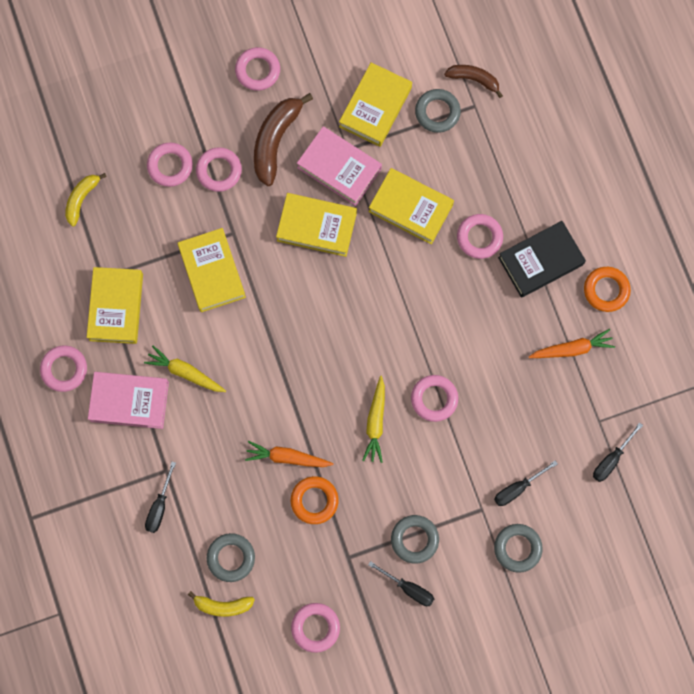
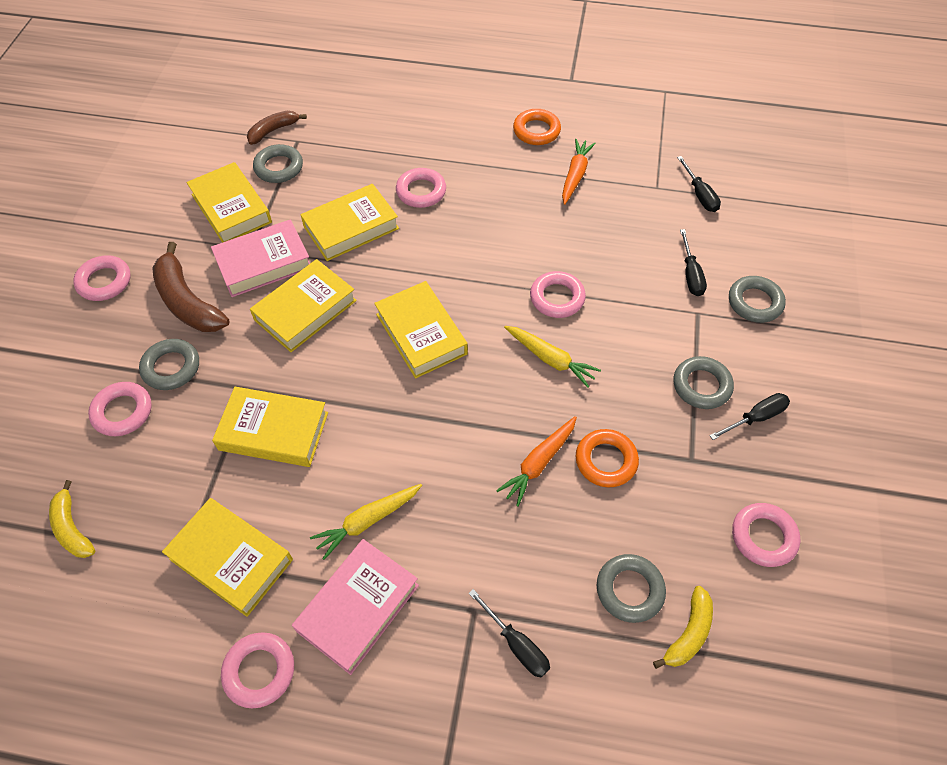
camera: 60 degrees left, 20 degrees down
(219, 171) = (171, 367): pink ring -> grey ring
(344, 320) = (421, 334): none -> yellow book
(540, 261) = (477, 160): black book -> none

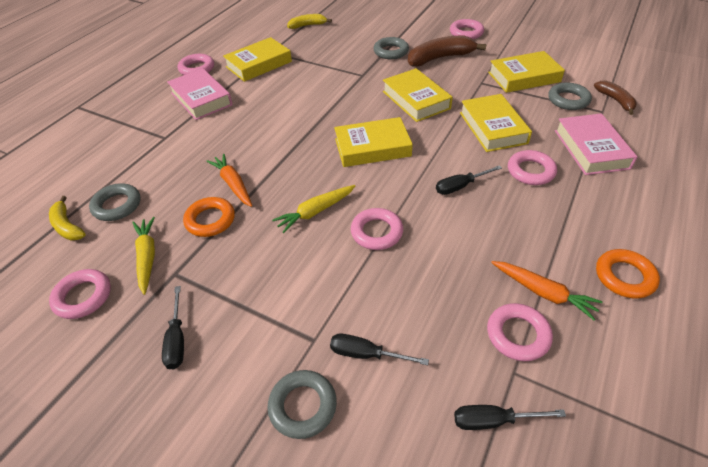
camera: 110 degrees right, 10 degrees down
(122, 412) = (368, 37): pink ring -> pink ring (517, 335)
(263, 263) = (465, 86): pink book -> pink book (591, 149)
(273, 431) = (327, 81): yellow book -> none
(367, 521) = (247, 107): yellow carrot -> yellow carrot (147, 257)
(516, 644) = (133, 149): black screwdriver -> black screwdriver (460, 186)
(701, 386) = (233, 309): grey ring -> none

